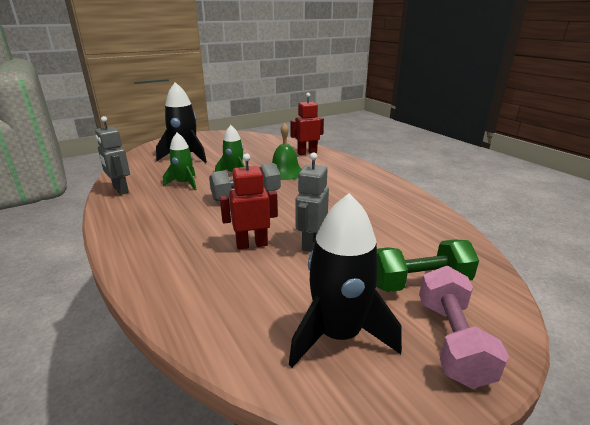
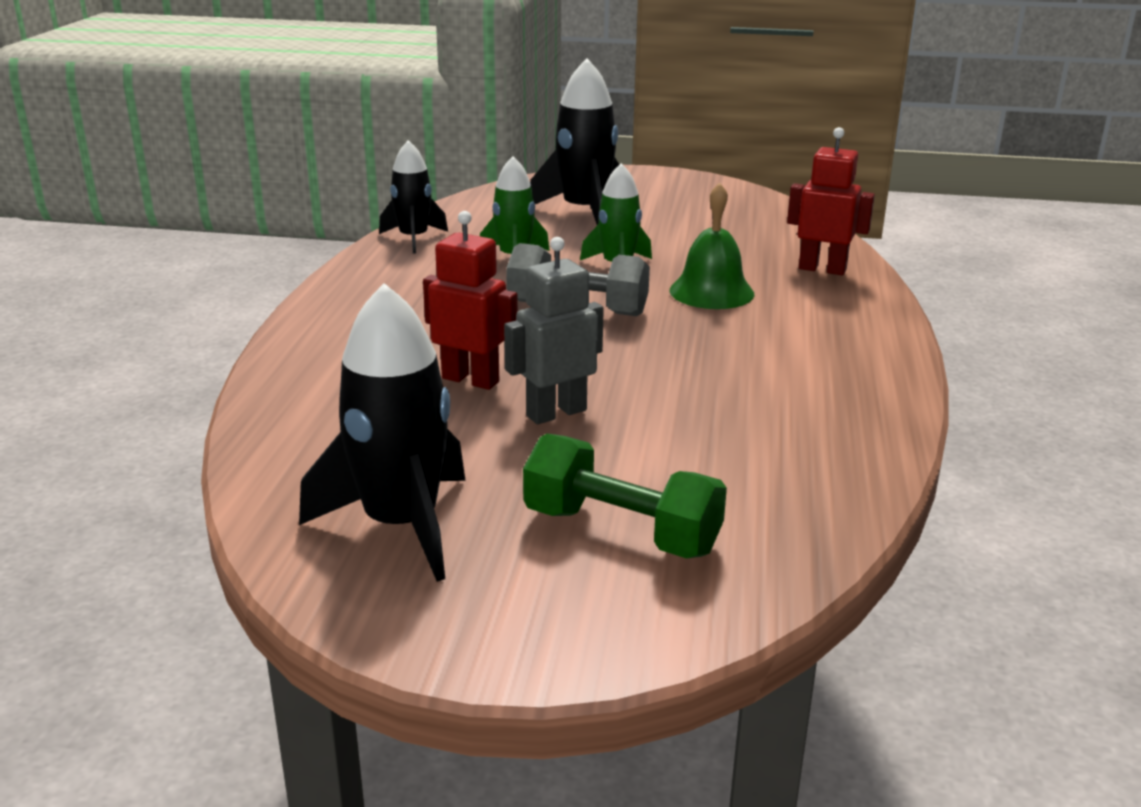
camera: 40 degrees right, 0 degrees up
(120, 190) = (414, 239): grey robot -> black rocket
(451, 340) = (528, 607): pink dumbbell -> none

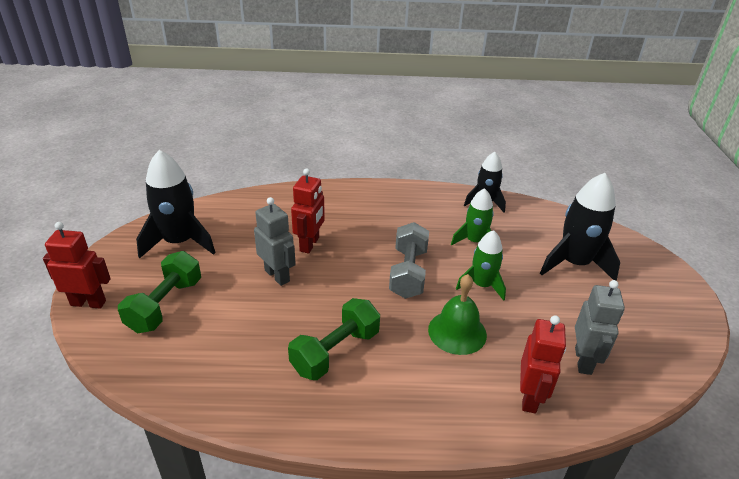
camera: 80 degrees right, 10 degrees up
(597, 639) = (88, 303): none -> red robot
(751, 372) = (335, 352): none -> green dumbbell
(762, 236) = (583, 361): none -> grey robot

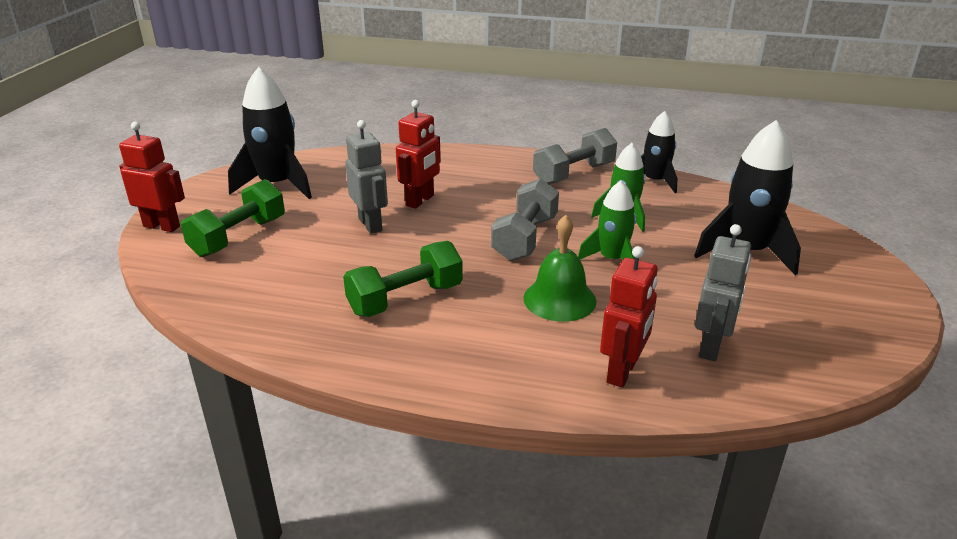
camera: 15 degrees right, 5 degrees down
(422, 202) = (574, 174): none -> grey dumbbell

